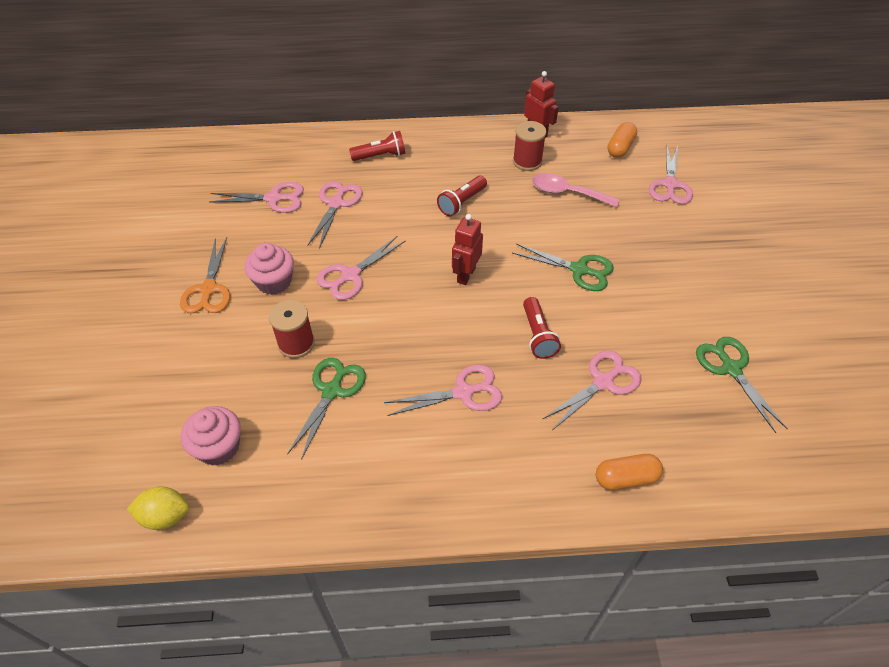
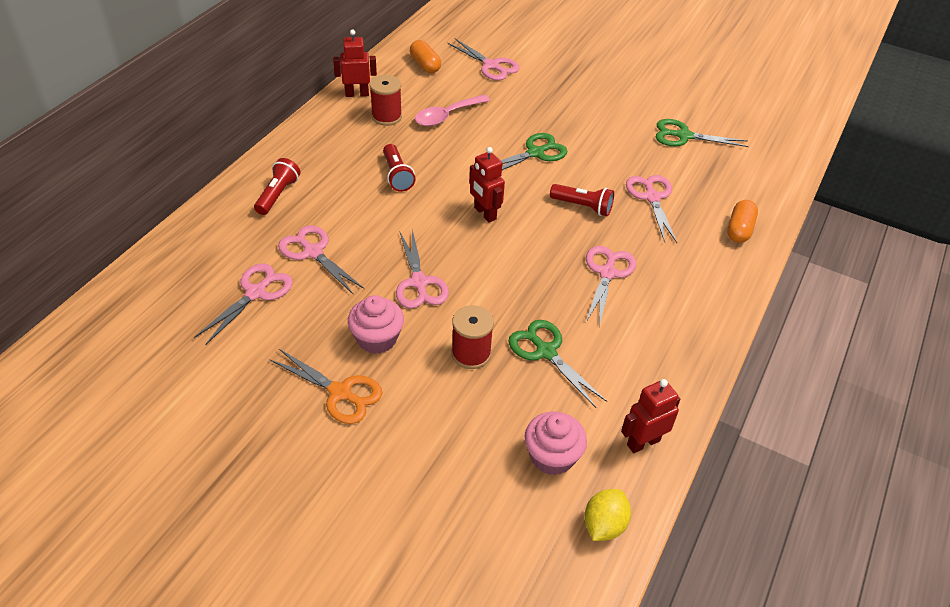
camera: 60 degrees left, 5 degrees down
(271, 508) = (643, 442): none -> red robot

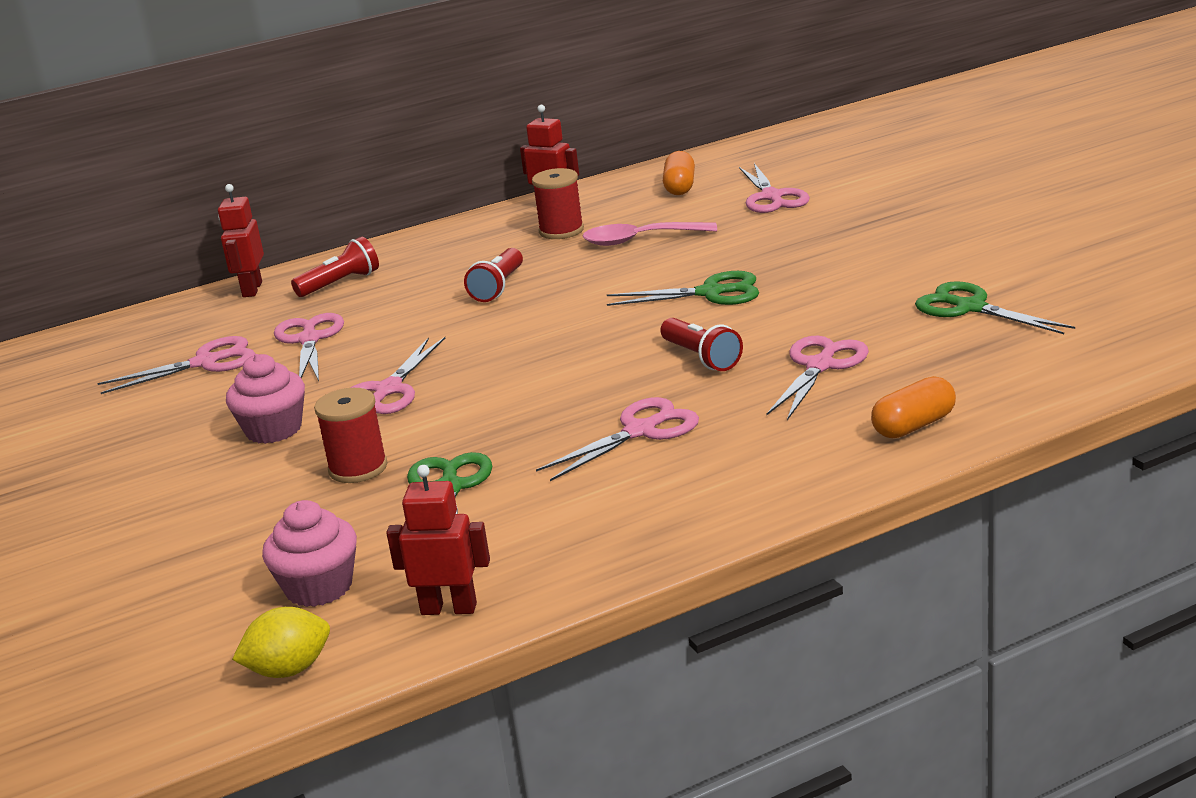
camera: 40 degrees right, 20 degrees down
(341, 393) = (173, 466): orange scissors -> none
(485, 213) = (558, 341): red robot -> red robot (252, 289)

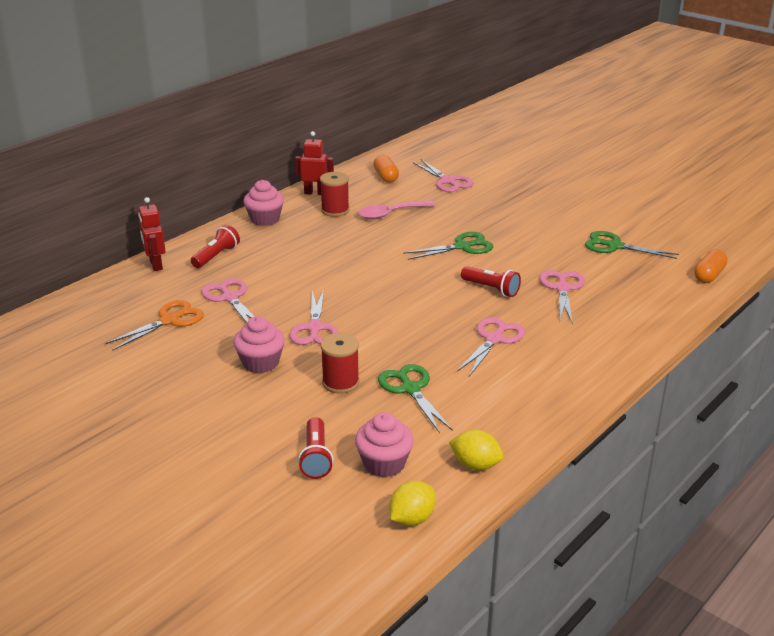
camera: 25 degrees left, 5 degrees up
(206, 362) = (170, 320): pink scissors -> orange scissors
(449, 608) = (475, 465): red robot -> yellow lemon
(450, 238) = (265, 219): none -> pink cupcake
(498, 287) = (327, 252): red flashlight -> red flashlight (316, 457)
(913, 426) = (641, 320): orange capsule -> orange capsule (709, 275)

